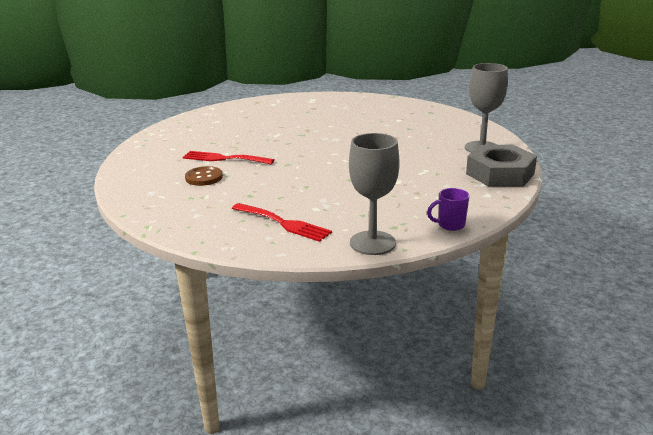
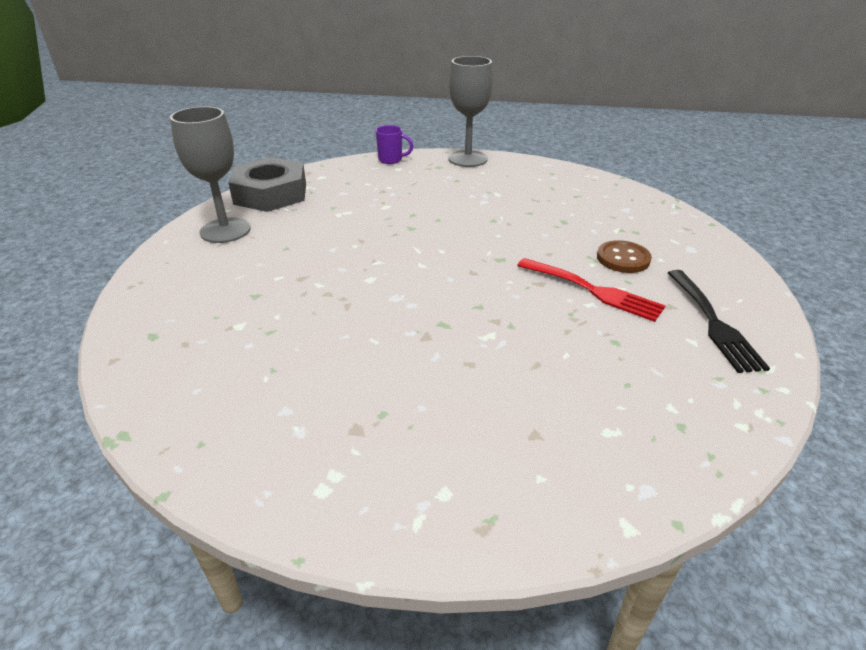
camera: 160 degrees left, 10 degrees up
(157, 156) = (714, 323): none -> black fork
(283, 223) = (535, 185): red fork -> none

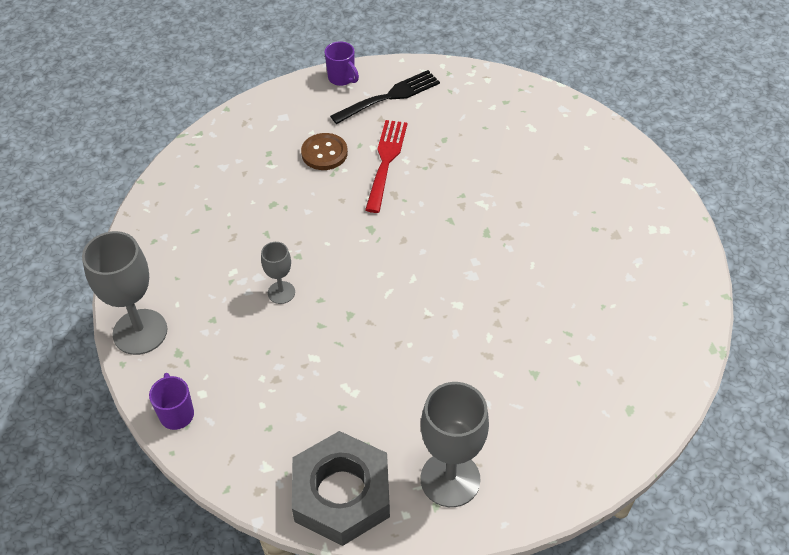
camera: 115 degrees left, 15 degrees up
(459, 206) = (281, 292): none -> grey goblet
(757, 298) = (342, 78): none -> purple mug

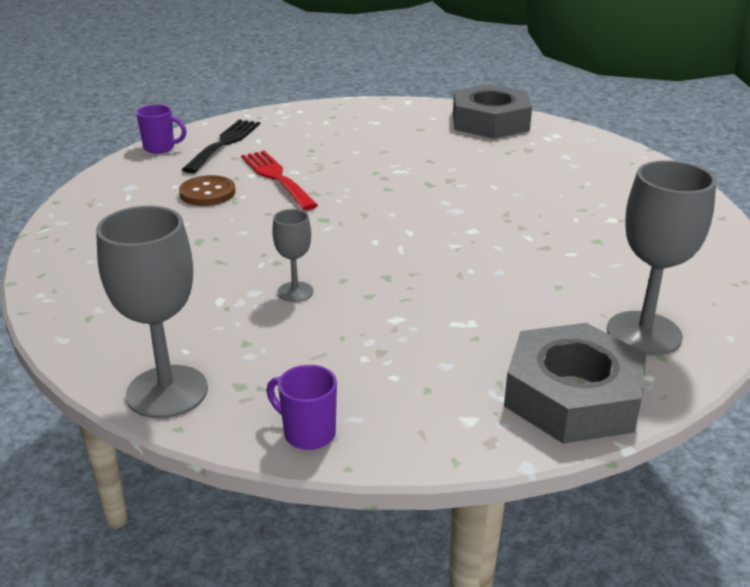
camera: 40 degrees left, 20 degrees down
(628, 179) = (490, 122): none -> grey nut

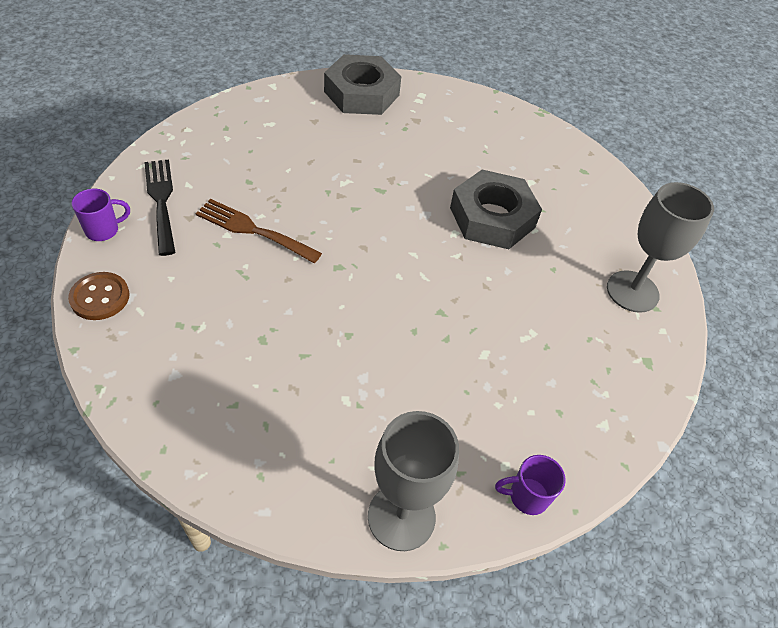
camera: 40 degrees left, 20 degrees up
(207, 193) = (211, 275): brown button -> brown button (100, 297)
(276, 177) = (253, 230): red fork -> brown fork
(295, 292) = (393, 361): grey goblet -> none
(572, 396) = (639, 370): grey nut -> grey nut (492, 217)

